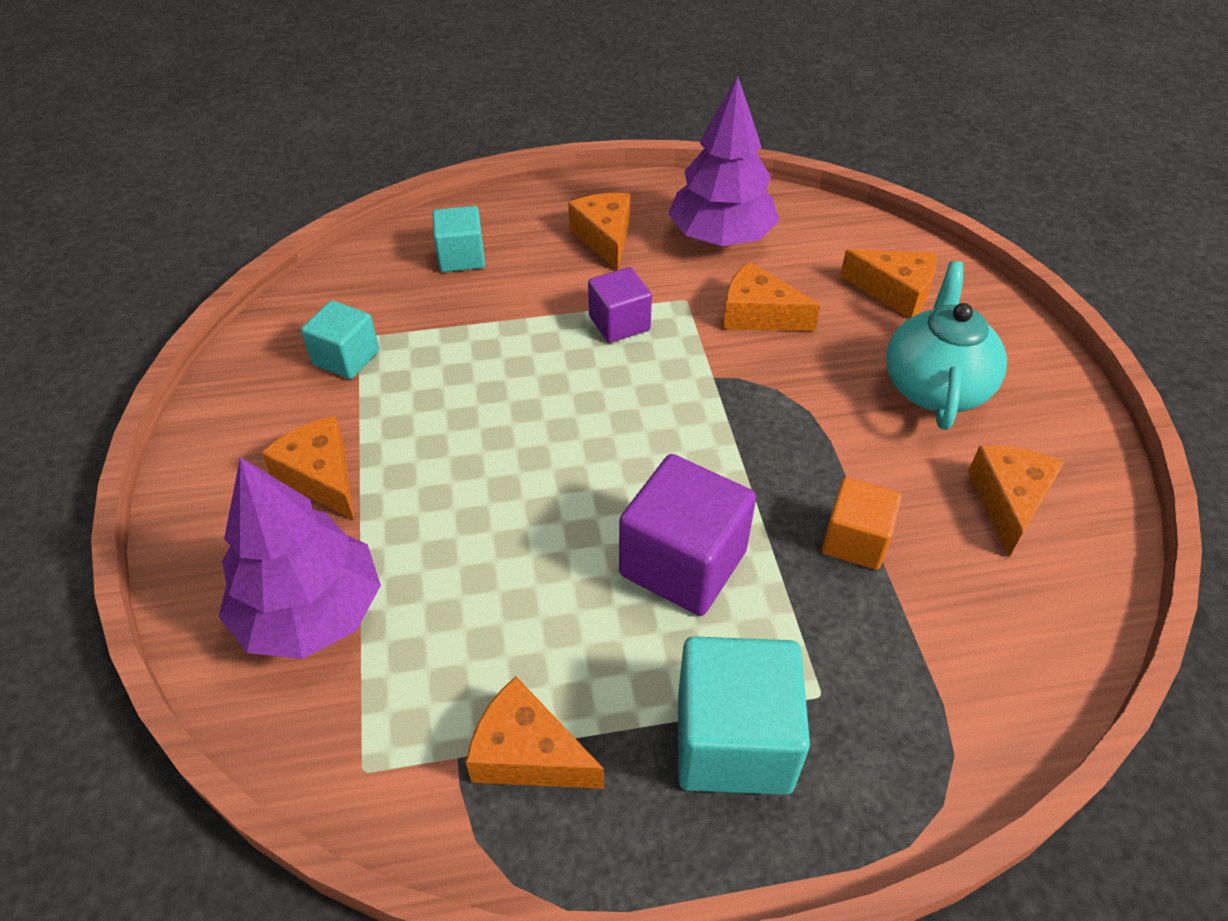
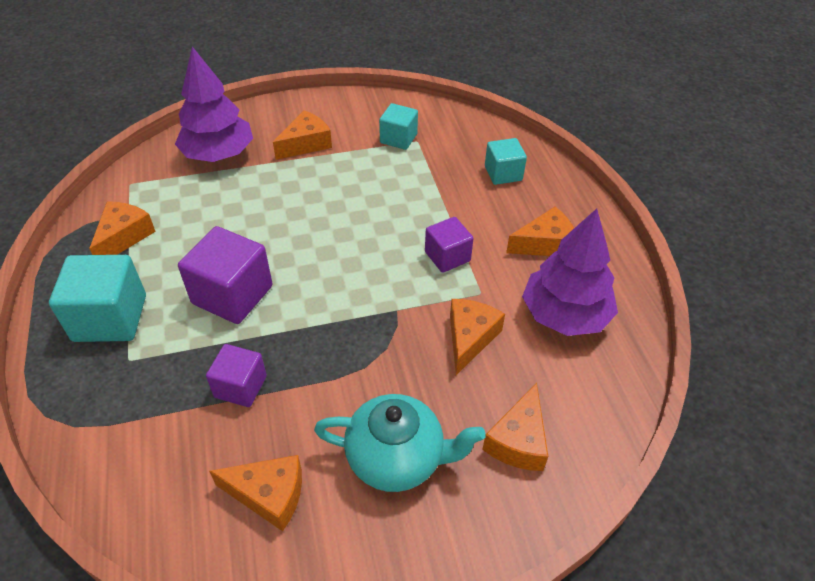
camera: 85 degrees right, 0 degrees up
(855, 541) = (240, 386): orange cube -> purple cube

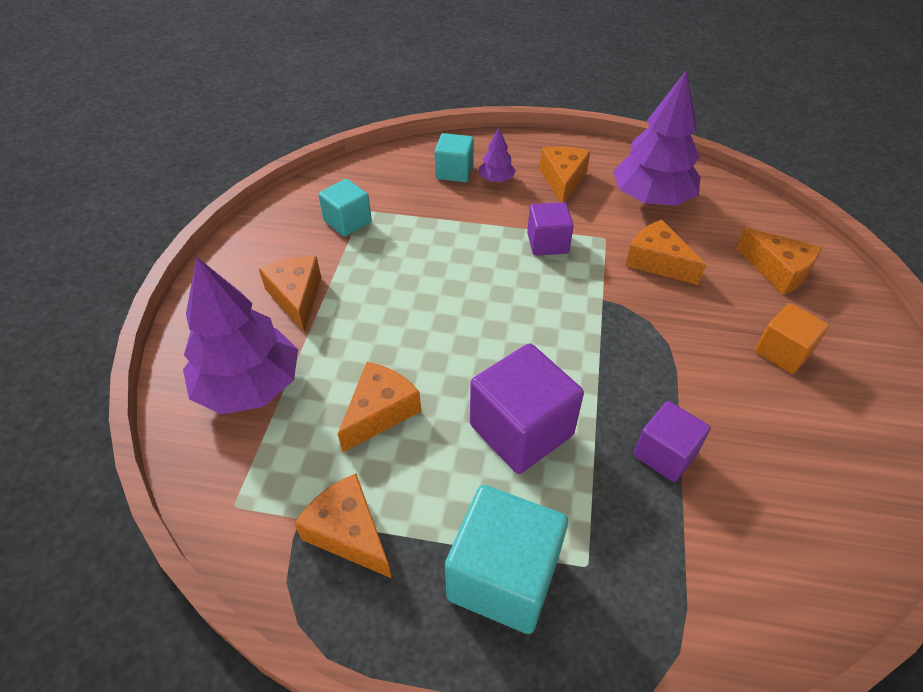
camera: 65 degrees left, 0 degrees up
(269, 495) = (811, 462): orange cheese -> orange cheese (380, 412)
(397, 458) = (782, 352): turquoise teapot -> orange cube
(511, 201) = (496, 180): none -> purple tree

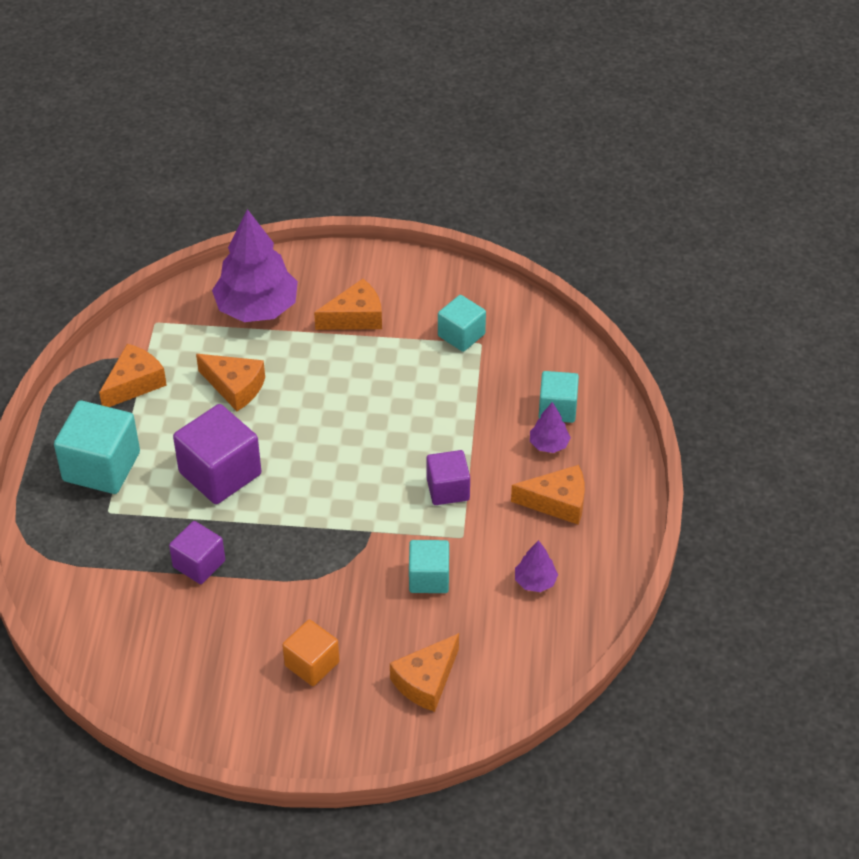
camera: 85 degrees right, 0 degrees up
(651, 199) = (535, 581): purple tree -> purple tree, size x0.45
(657, 262) = (429, 578): orange cheese -> turquoise cube

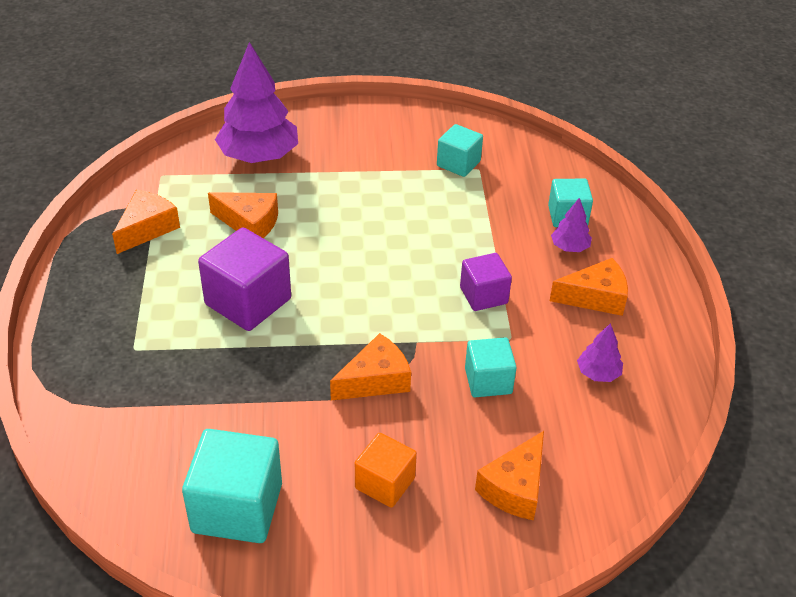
camera: 10 degrees left, 5 degrees down
(101, 466) = (121, 306): turquoise cube -> turquoise cube (237, 508)
(199, 564) = (240, 391): purple cube -> none
(355, 317) = (355, 157): orange cheese -> orange cheese (375, 380)

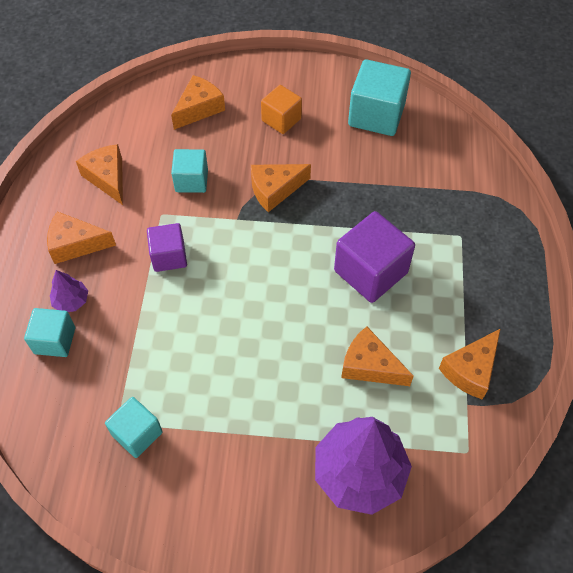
camera: 170 degrees left, 15 degrees up
(598, 373) = (107, 178): purple tree -> orange cheese

